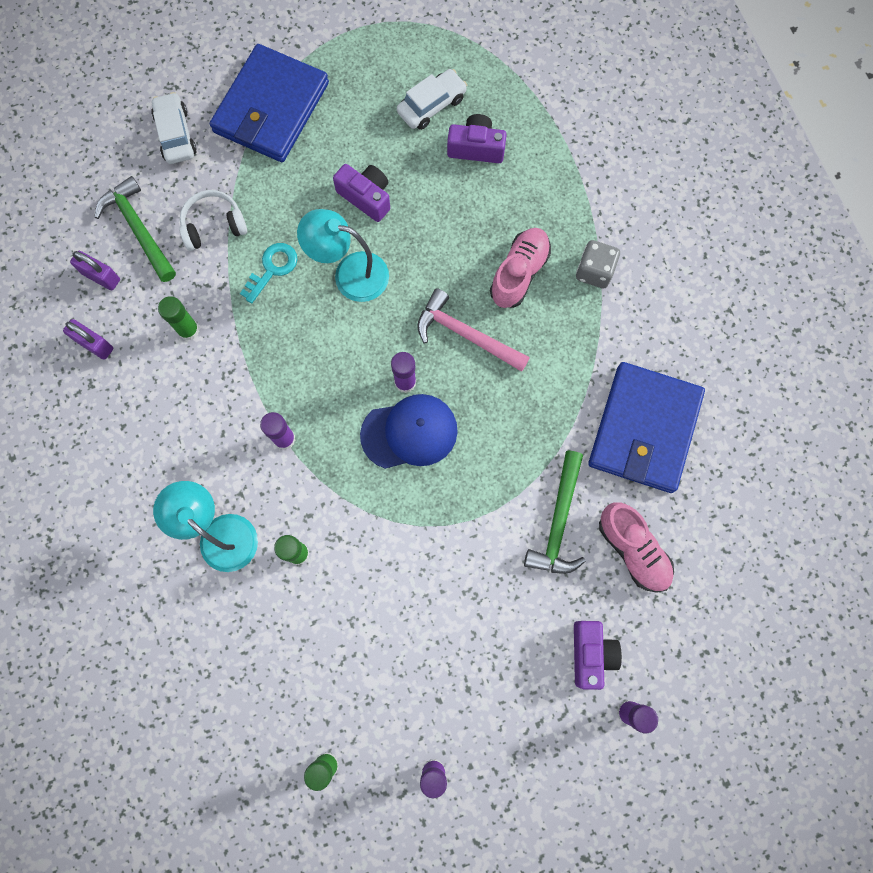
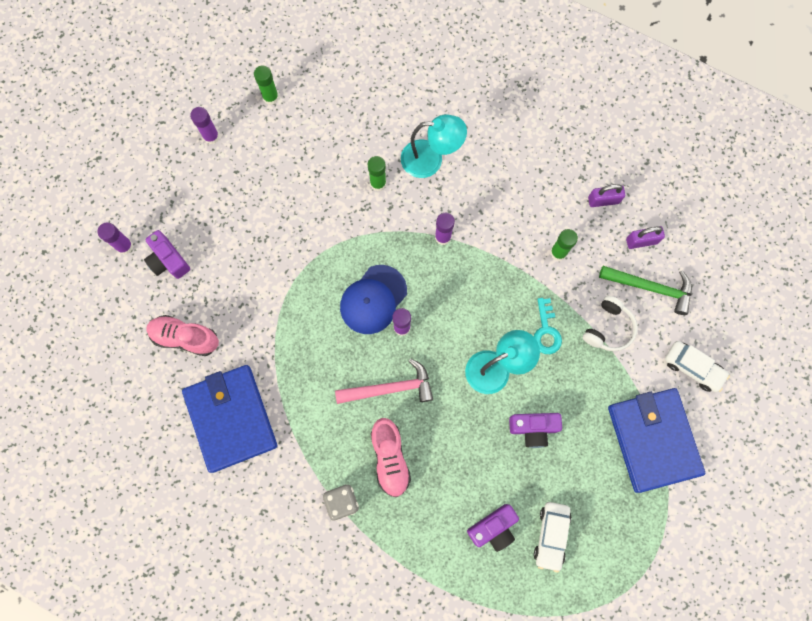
camera: 140 degrees right, 0 degrees up
(558, 522) = (242, 318): green hammer -> none

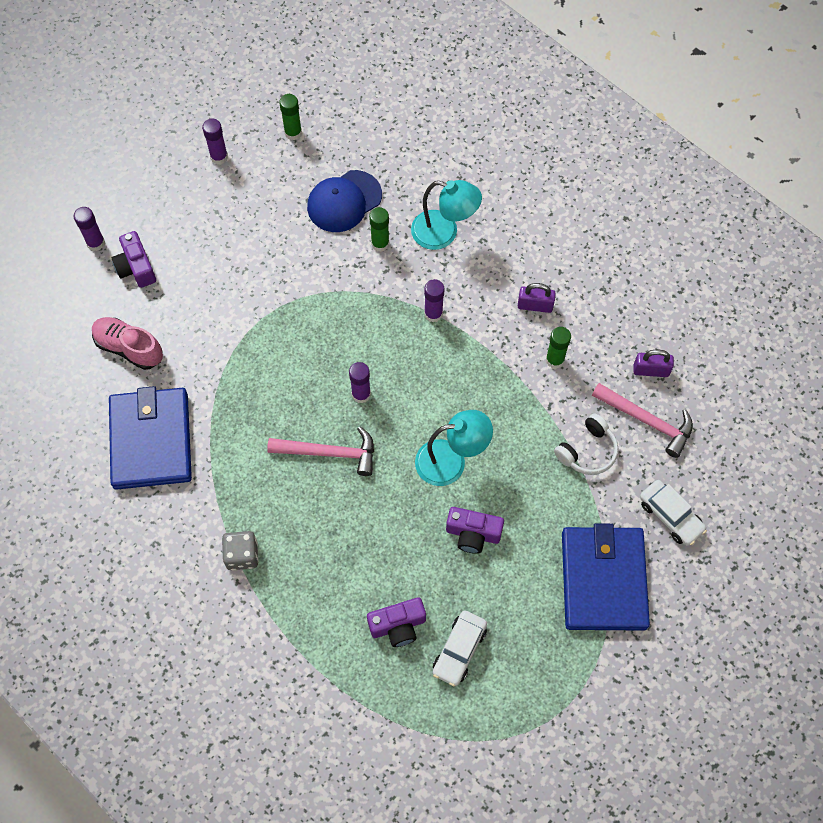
camera: 15 degrees right, 10 degrees down
(373, 299) = (339, 358): blue cap -> blue cap (344, 201)
(390, 458) = (307, 524): pink shoe -> none
(546, 331) = (517, 437): turquoise key -> none
(603, 200) = (620, 318): purple padlock -> purple padlock (535, 305)
(650, 288) = (647, 421): green hammer -> pink hammer

